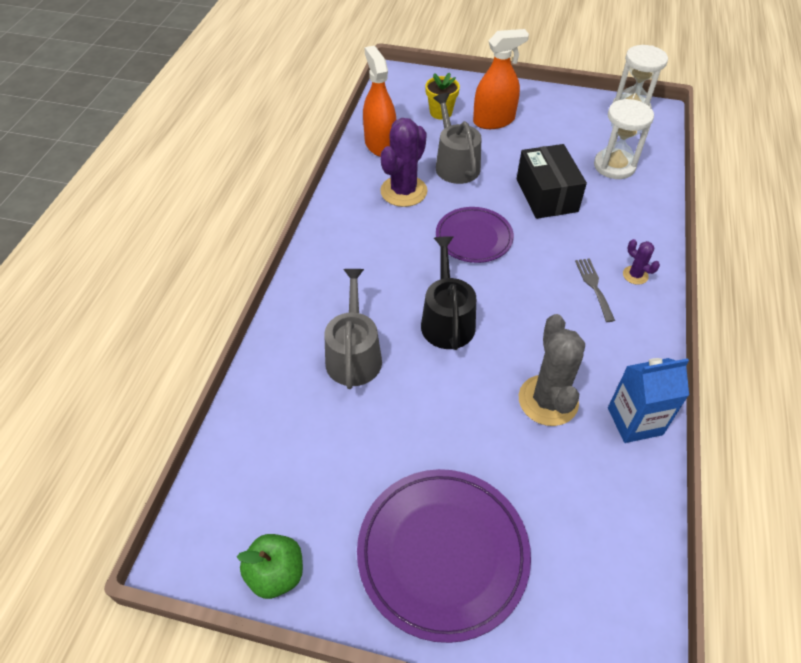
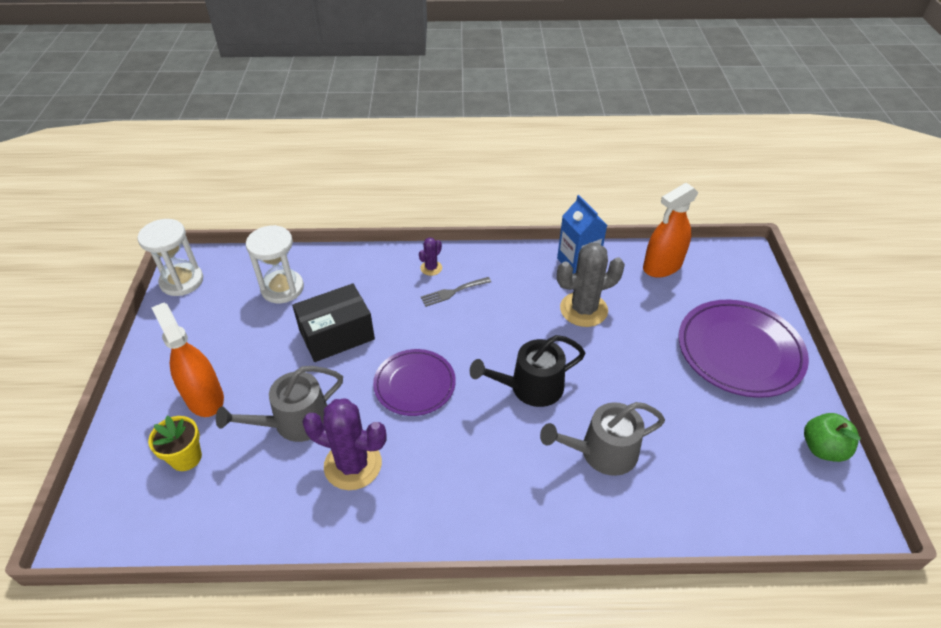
camera: 105 degrees left, 5 degrees down
(380, 144) = (261, 514): orange spray bottle -> orange spray bottle (662, 266)

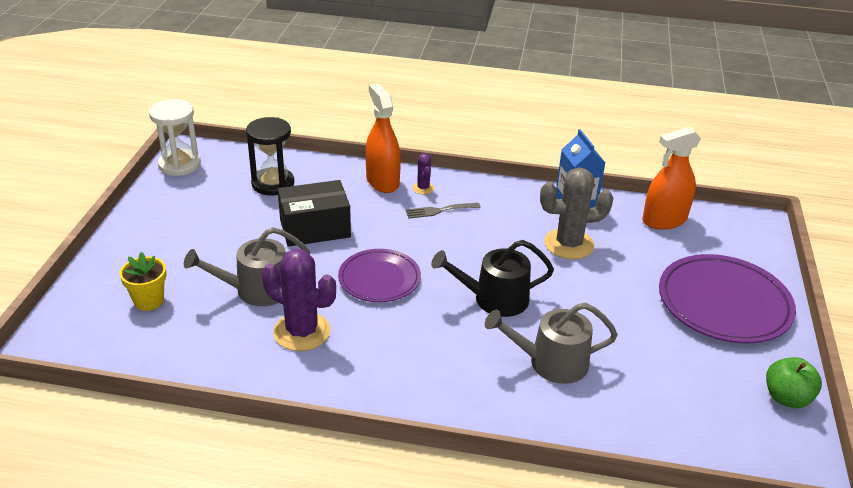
camera: 10 degrees right, 10 degrees down
(204, 398) = (177, 258): orange spray bottle -> orange spray bottle (382, 181)
(282, 288) = (273, 184): white hourglass -> black hourglass
(431, 268) = (423, 188): purple cactus -> purple cactus turned 60 degrees counterclockwise

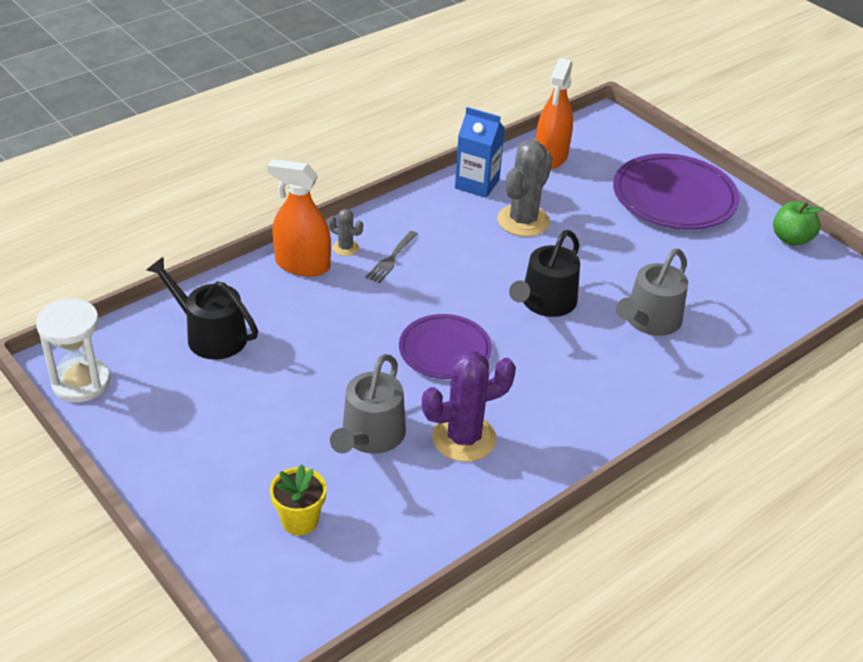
camera: 50 degrees left, 5 degrees up
(273, 184) = (210, 335): black hourglass -> black watering can
(315, 228) = (321, 347): black box -> none
(423, 188) = (345, 248): purple cactus -> grey cactus

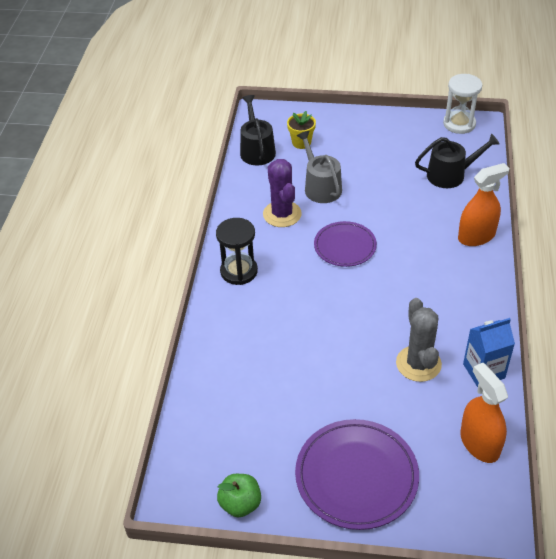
camera: 140 degrees right, 5 degrees up
(345, 248) = (475, 262): grey cactus -> none
(391, 259) = (444, 275): grey fork -> none
(464, 438) = (282, 214): purple cactus -> purple cactus turned 45 degrees counterclockwise
(545, 302) = (333, 313): black watering can -> black watering can (257, 150)
(596, 410) = (239, 271): none -> black hourglass
(649, 320) = (266, 347): grey watering can -> none

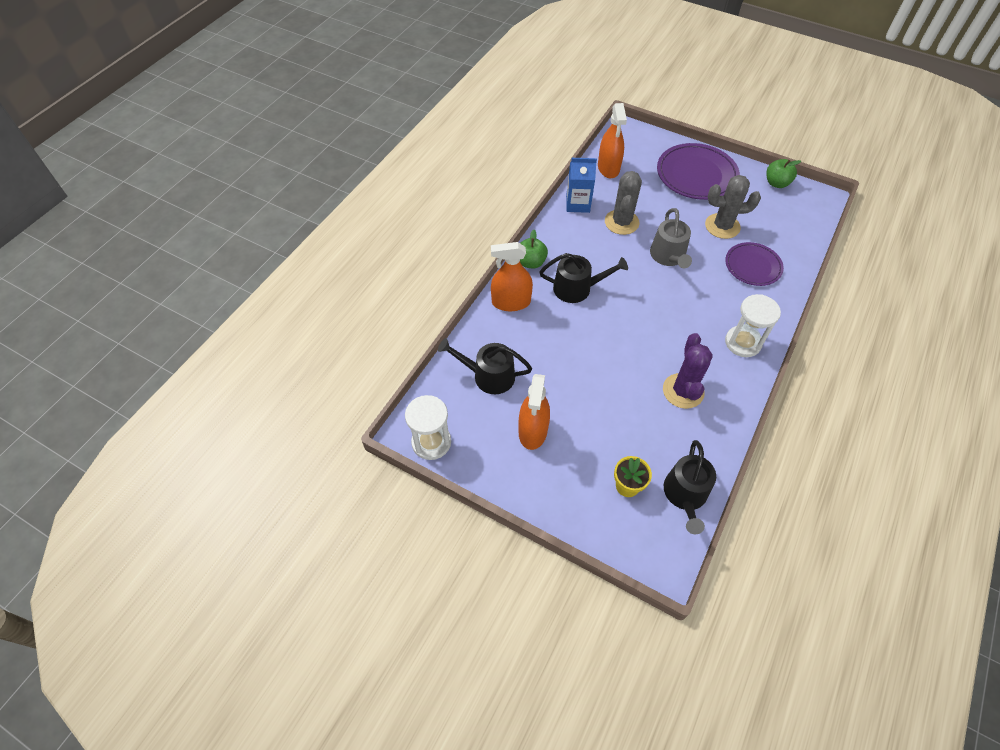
camera: 160 degrees left, 10 degrees up
(239, 271) = (743, 342): black hourglass -> white hourglass
(296, 401) = (722, 226): none -> grey cactus
(320, 187) = (630, 411): grey watering can -> grey watering can (668, 256)
(345, 246) = (634, 333): purple plate -> purple plate (752, 266)
(390, 152) = (533, 431): none -> orange spray bottle
(422, 270) = (577, 288): none -> black watering can
(486, 281) = (531, 262): none -> green apple

